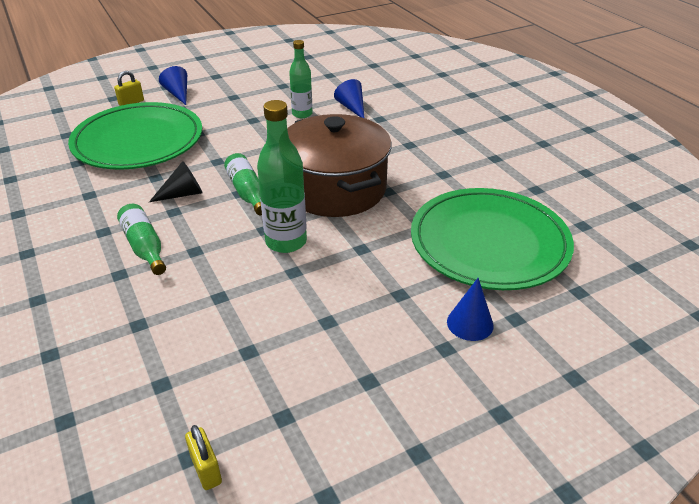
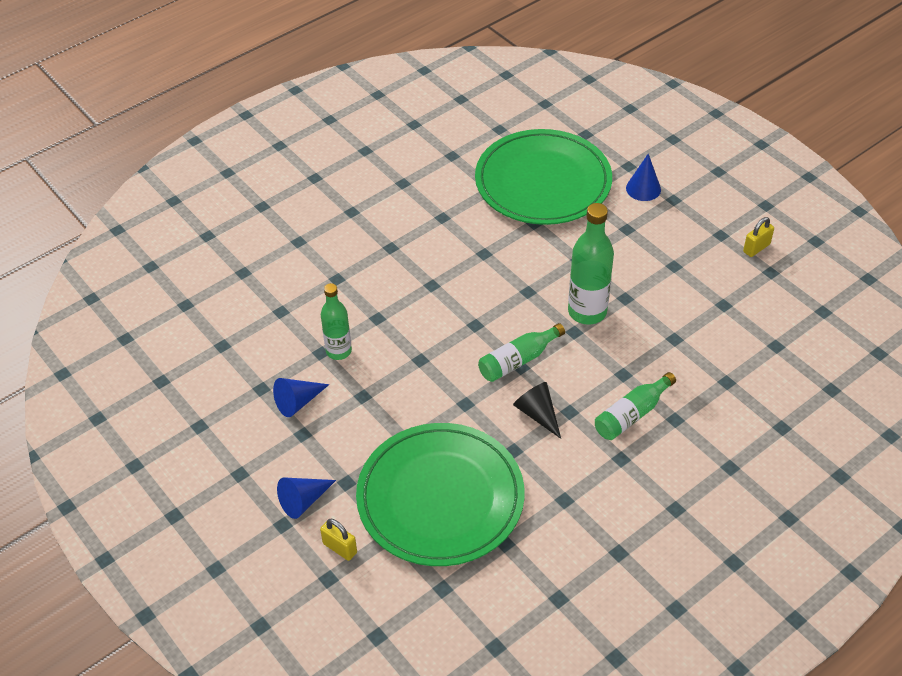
camera: 100 degrees left, 10 degrees up
(206, 469) = (827, 300): yellow padlock -> yellow padlock (756, 248)
(335, 188) = (491, 292): brown pot -> none
(352, 107) = (313, 307): blue cone -> blue cone (298, 402)

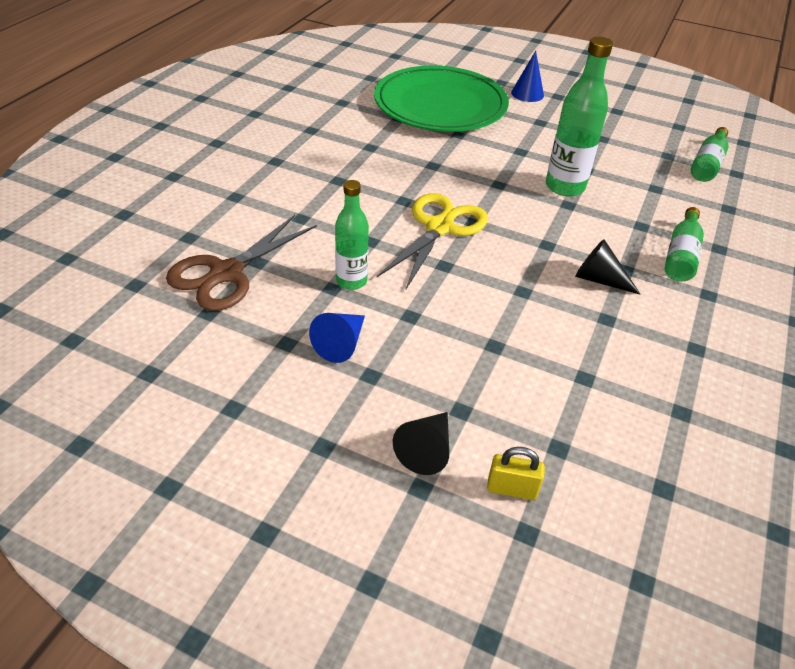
camera: 30 degrees left, 5 degrees down
(252, 315) = (227, 273): none -> brown scissors
(303, 501) = (426, 450): blue cone -> black cone
(440, 498) = (576, 390): green plate -> none
(442, 322) = (439, 228): none -> yellow scissors
(518, 360) = (540, 240): green bottle -> green bottle (707, 164)
(756, 248) = (652, 113): yellow padlock -> none

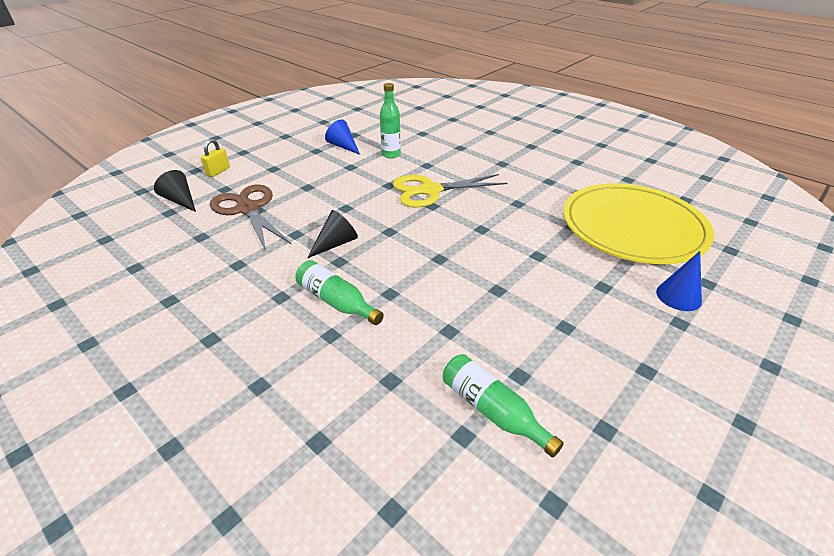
camera: 110 degrees right, 5 degrees down
(227, 273) = (416, 125): brown scissors -> brown scissors (248, 209)
(426, 450) = (260, 156): black cone -> black cone (180, 200)
(439, 228) = (430, 190): yellow scissors -> yellow scissors turned 120 degrees clockwise
(440, 105) = (633, 227): green plate -> yellow plate
(565, 187) = (468, 265): green bottle -> none

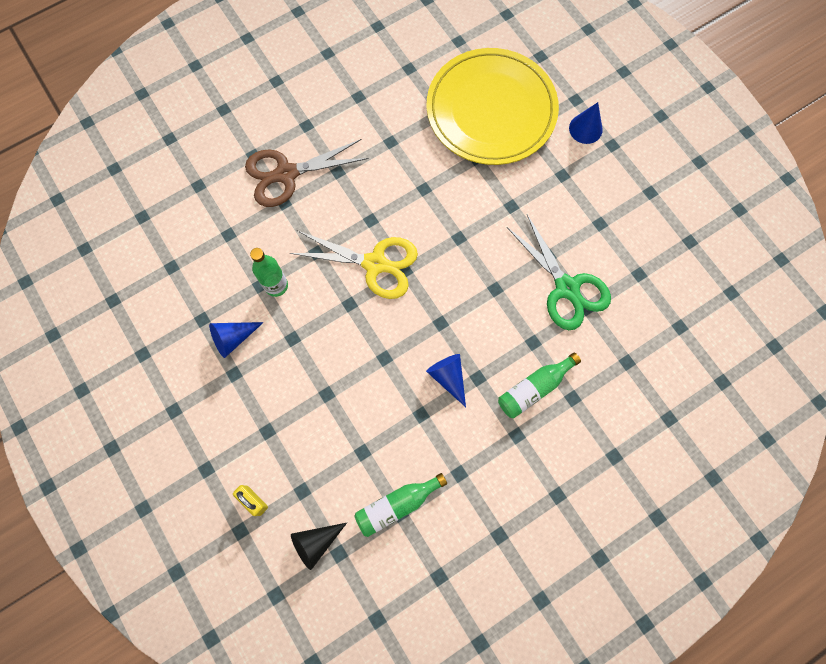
camera: 75 degrees left, 35 degrees up
(248, 209) = (358, 463): brown scissors -> brown scissors (287, 174)
(336, 243) = (448, 377): black cone -> blue cone
(430, 190) = (375, 264): yellow scissors -> yellow scissors turned 75 degrees counterclockwise
(466, 310) = (566, 288): none -> green scissors
(492, 411) = (665, 302): green bottle -> green bottle (397, 505)

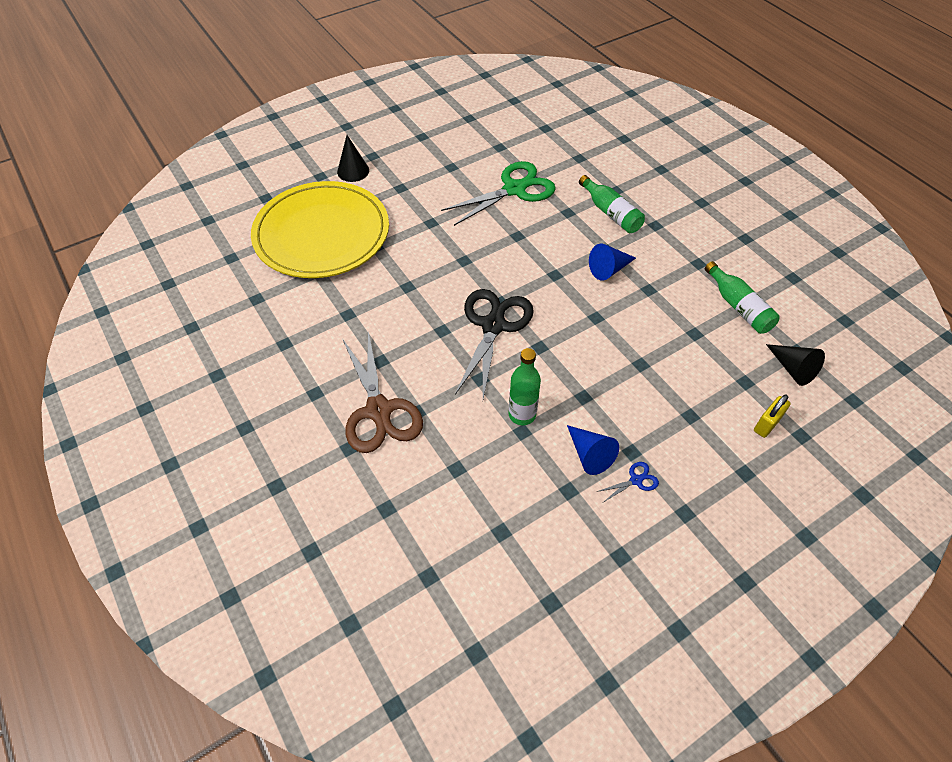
camera: 90 degrees left, 20 degrees down
(206, 374) = (636, 480): none -> blue scissors
(375, 264) = (493, 326): yellow scissors -> black scissors
(585, 128) = (353, 171): blue cone -> black cone

